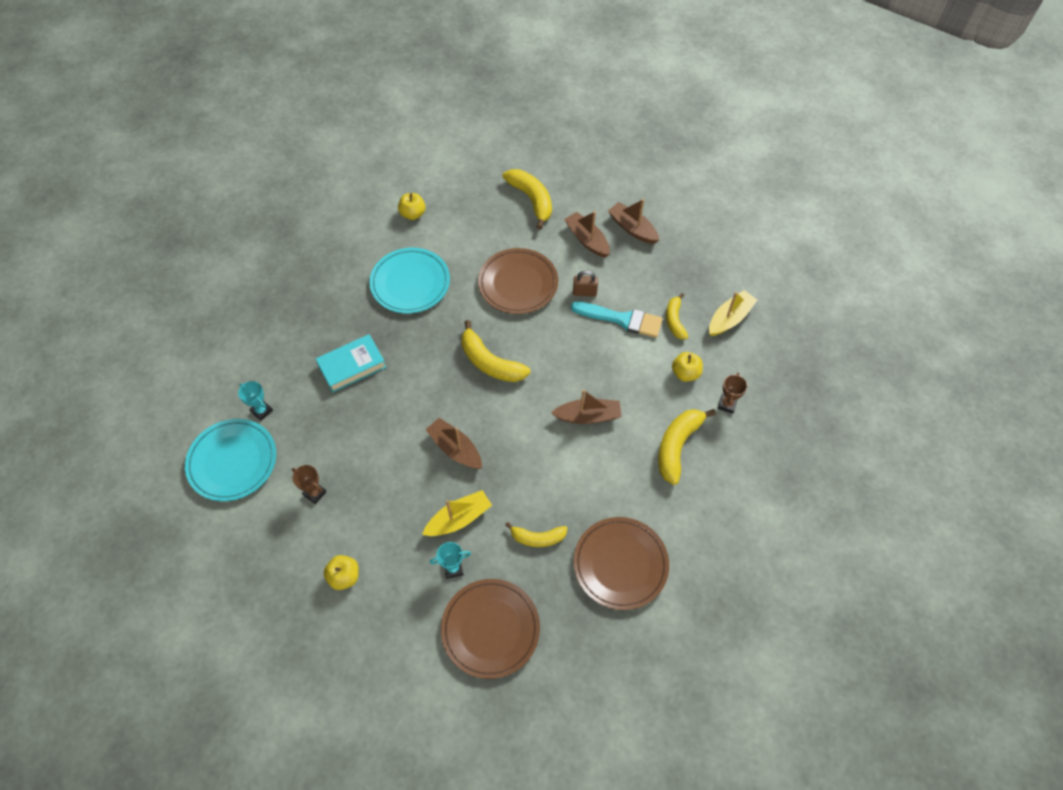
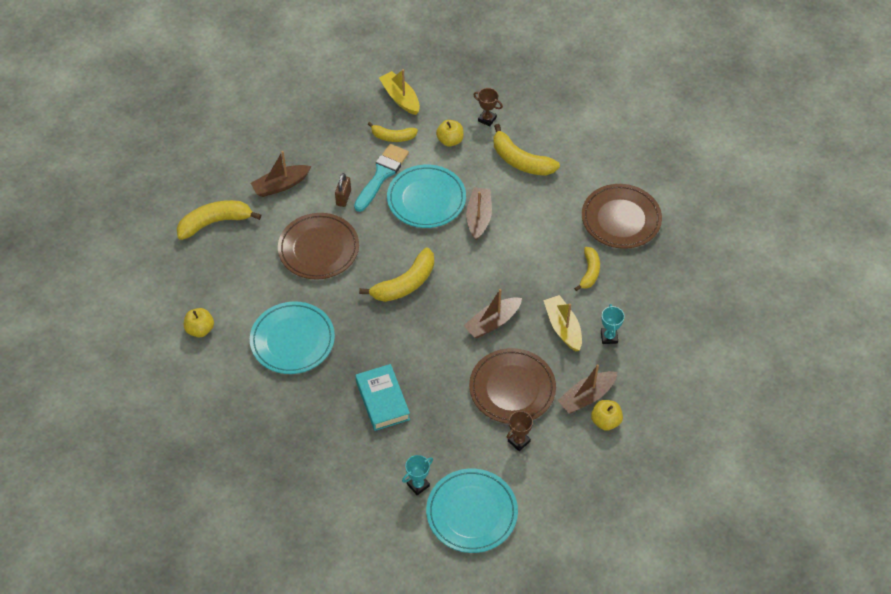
camera: 80 degrees left, 5 degrees down
(490, 629) = (665, 316): brown plate -> brown plate (512, 388)
(600, 364) = (426, 199): none -> turquoise plate
(632, 228) = (278, 147): brown boat -> brown boat (586, 397)

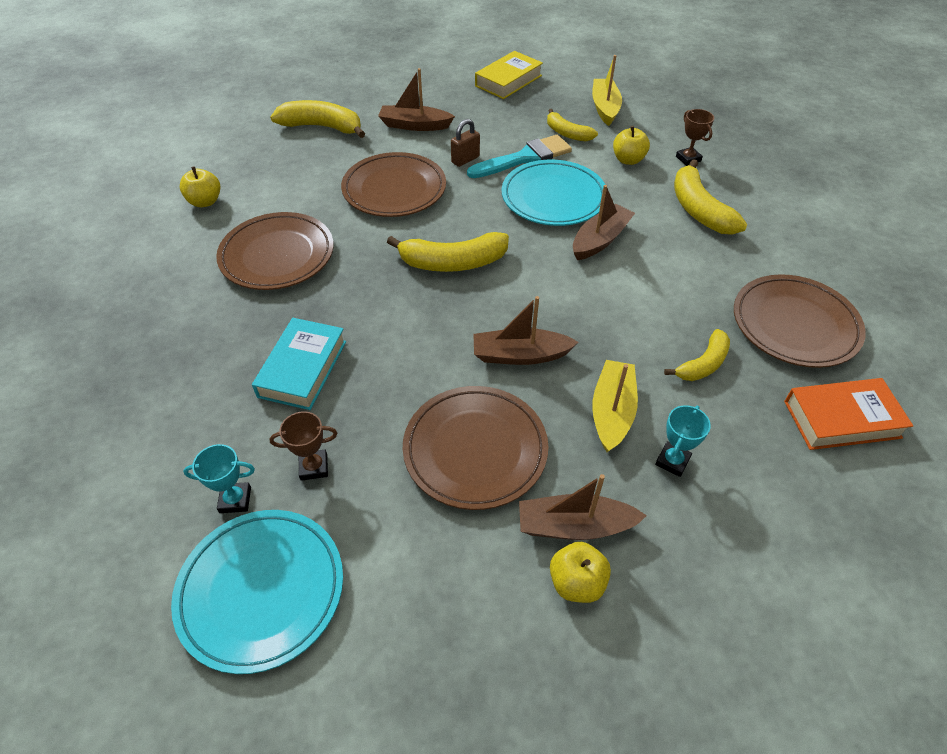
camera: 35 degrees right, 5 degrees down
(292, 340) = (277, 255): turquoise plate -> brown plate
(311, 105) = (508, 81): none -> yellow book
(519, 441) = (421, 528): brown trophy -> brown trophy (314, 467)
(673, 266) = (841, 419): none -> orange book

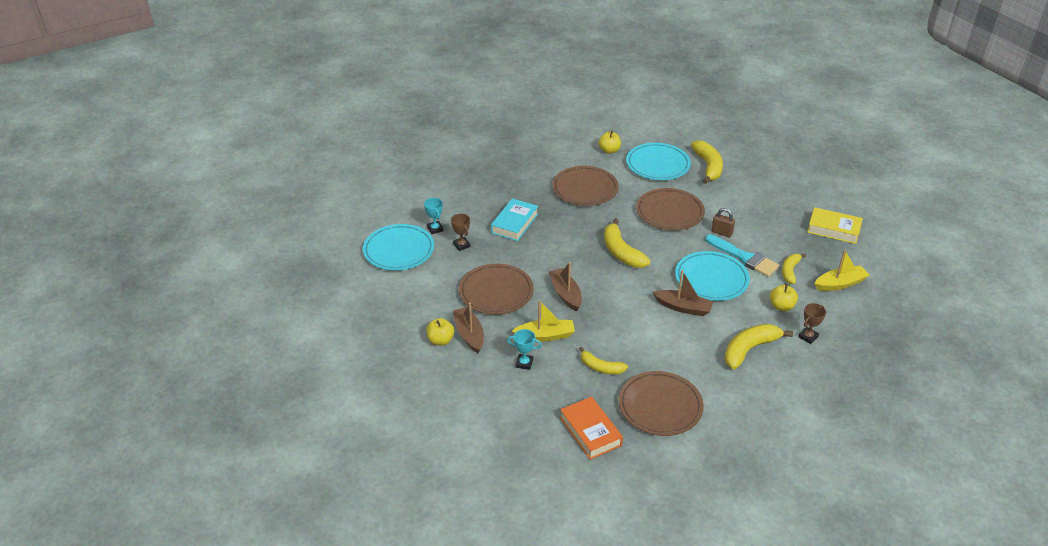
camera: 70 degrees right, 10 degrees down
(280, 167) = (657, 165): none -> turquoise plate
(302, 369) = (514, 223): turquoise book -> turquoise book turned 60 degrees counterclockwise
(414, 125) = (741, 202): brown boat -> none

